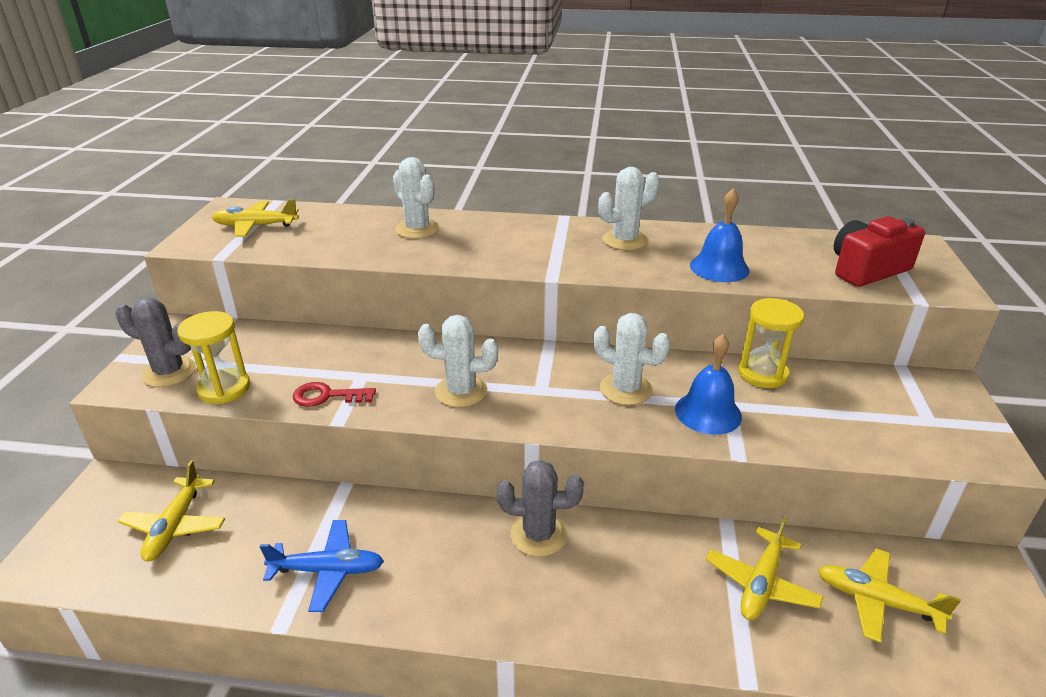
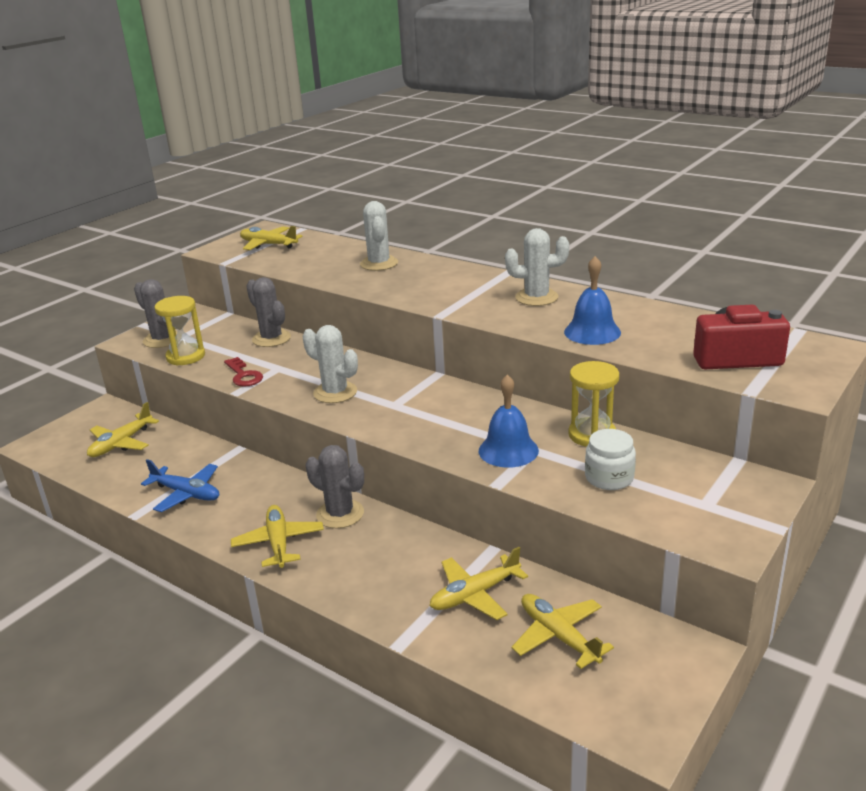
camera: 30 degrees right, 5 degrees down
(318, 340) = (271, 338): none -> grey cactus
(327, 396) = (244, 375): red key -> red key turned 150 degrees counterclockwise
(501, 598) = (279, 543): none -> yellow plane
(625, 389) = (460, 419): white cactus -> none
(826, 416) = (609, 478): none -> white jar

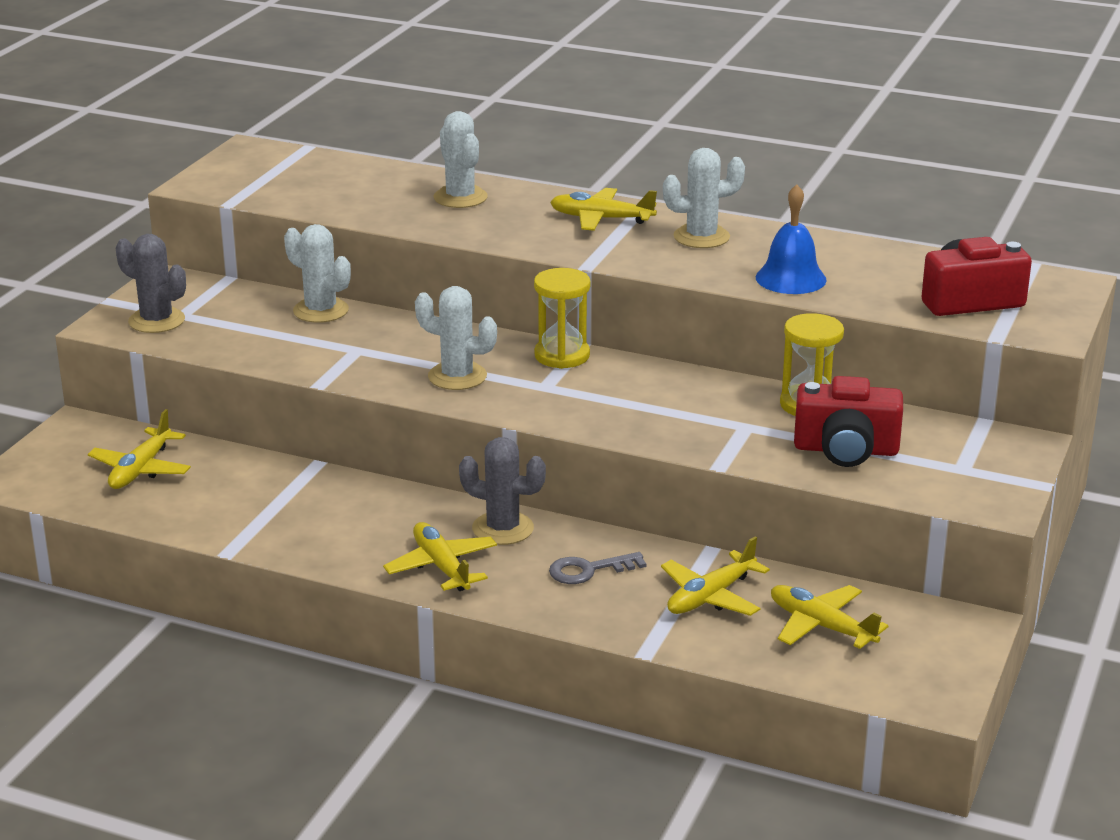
camera: 15 degrees left, 0 degrees up
(185, 356) = (210, 342): yellow hourglass -> yellow hourglass (562, 355)
(186, 494) = (281, 523): blue plane -> none
(244, 375) = (314, 362): red key -> none
(268, 245) = (275, 174): yellow plane -> yellow plane (601, 219)
(271, 338) = (320, 311): grey cactus -> white cactus
(388, 558) = (589, 570): none -> grey key
(508, 450) = (715, 429): blue bell -> none
(609, 478) = (846, 450): white jar -> red camera

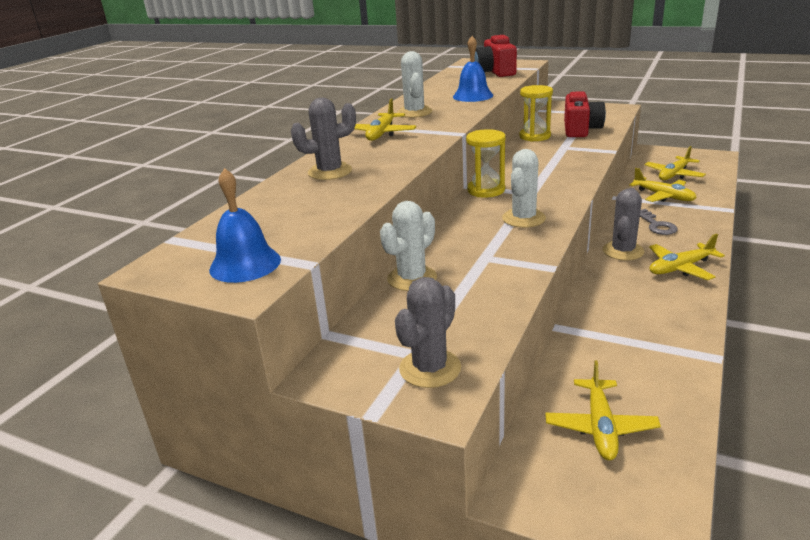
camera: 85 degrees left, 0 degrees up
(140, 470) = (600, 427): yellow plane -> yellow plane turned 75 degrees clockwise
(239, 180) = (245, 264): none -> blue bell
(460, 197) = (330, 172): white cactus -> grey cactus

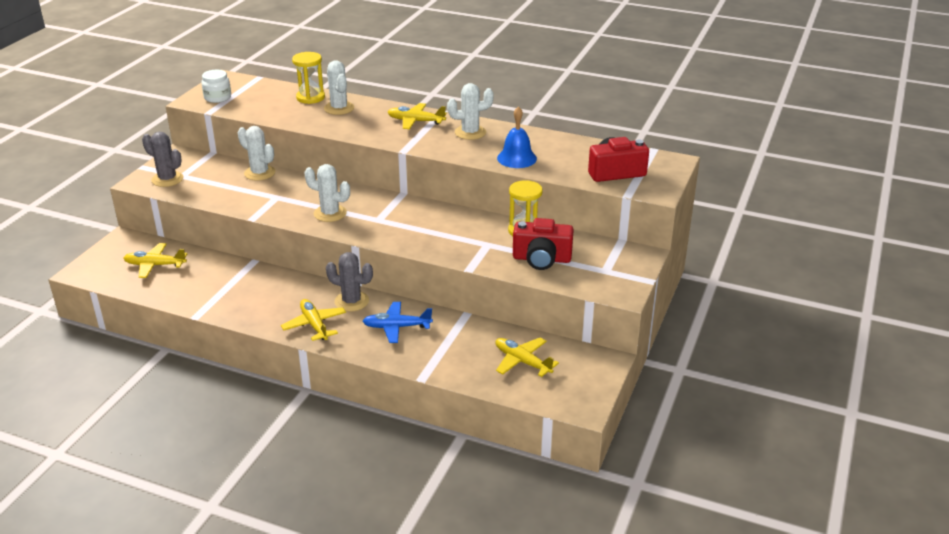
camera: 85 degrees right, 5 degrees up
(245, 264) = (217, 97): blue bell -> white jar
(330, 172) = (339, 108): grey cactus -> white cactus
(486, 190) = (390, 200): yellow hourglass -> yellow hourglass (310, 97)
(656, 225) = (396, 327): grey key -> blue plane
(664, 196) = (462, 343): yellow plane -> none

